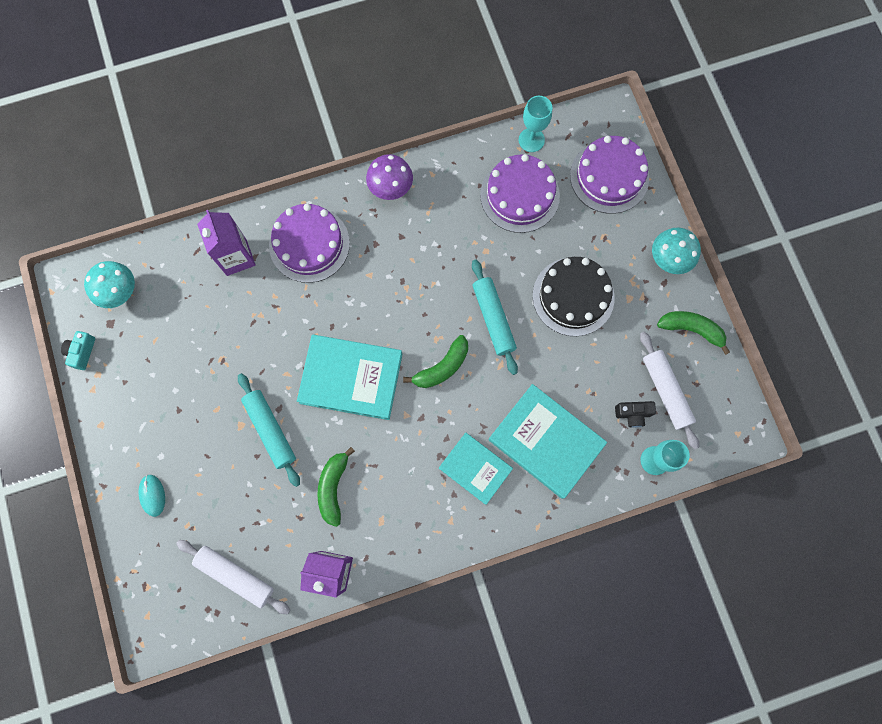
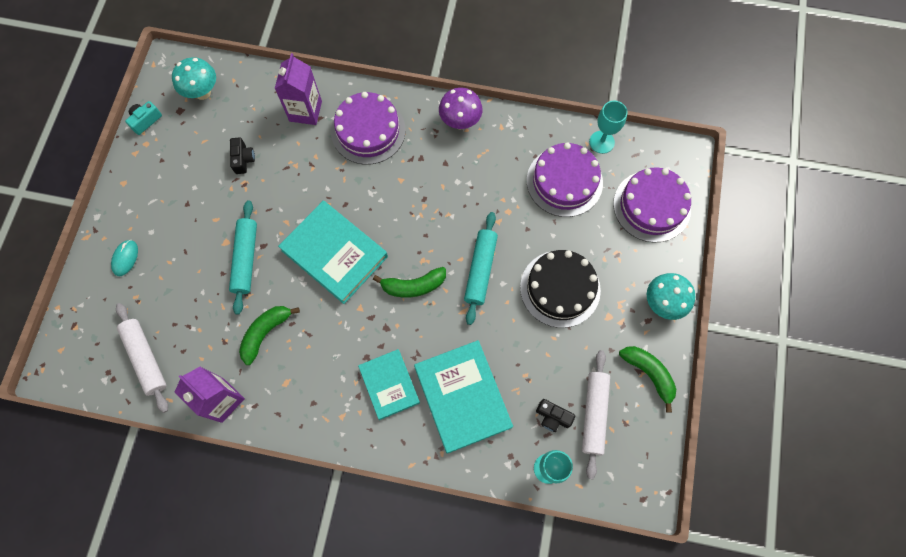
camera: 30 degrees right, 5 degrees down
(206, 337) = (243, 159): none -> black camera

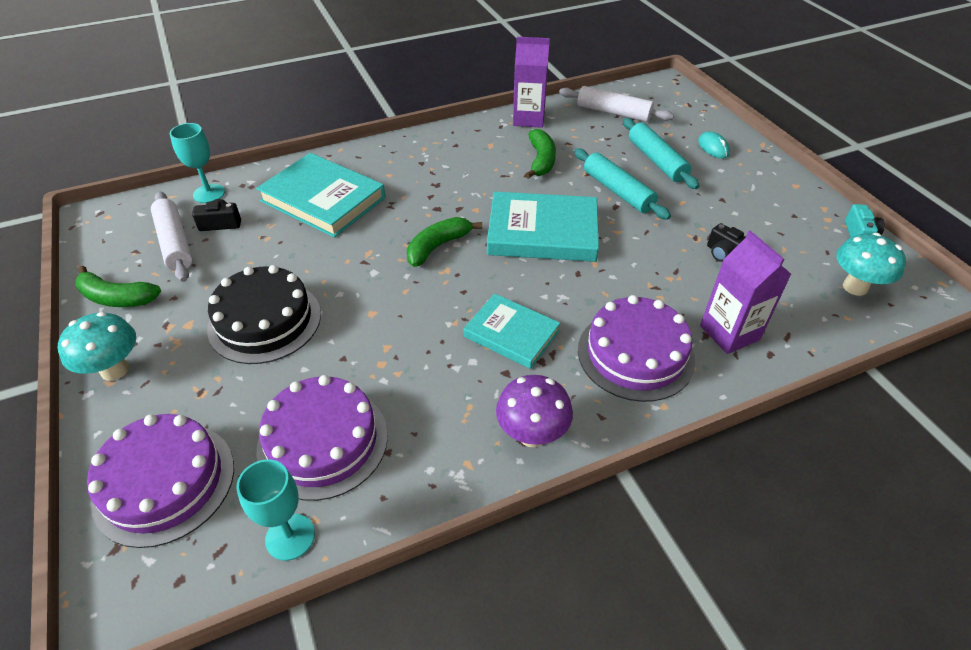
camera: 145 degrees right, 25 degrees down
(389, 385) = (399, 179): turquoise book -> turquoise book (511, 334)
(480, 270) = (374, 292): turquoise rolling pin -> turquoise rolling pin (656, 161)

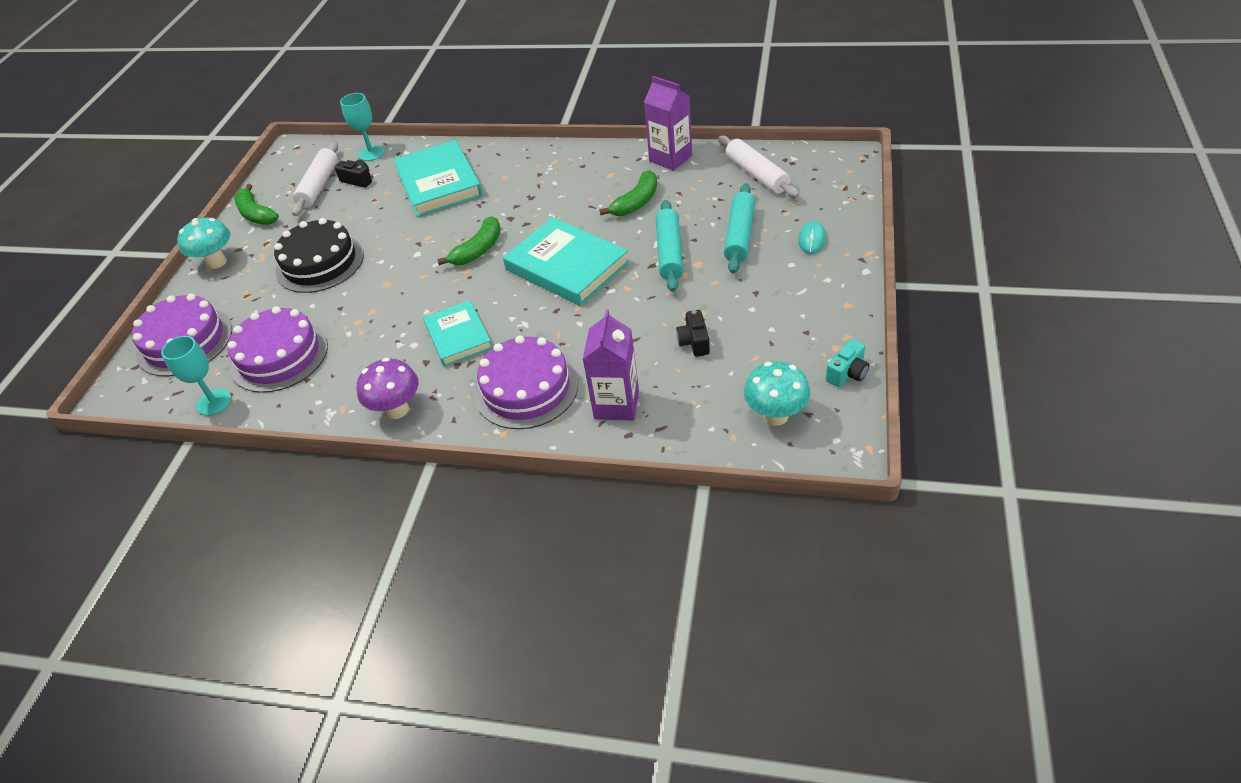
camera: 40 degrees right, 0 degrees up
(438, 247) = (478, 250): green banana -> green banana turned 135 degrees clockwise

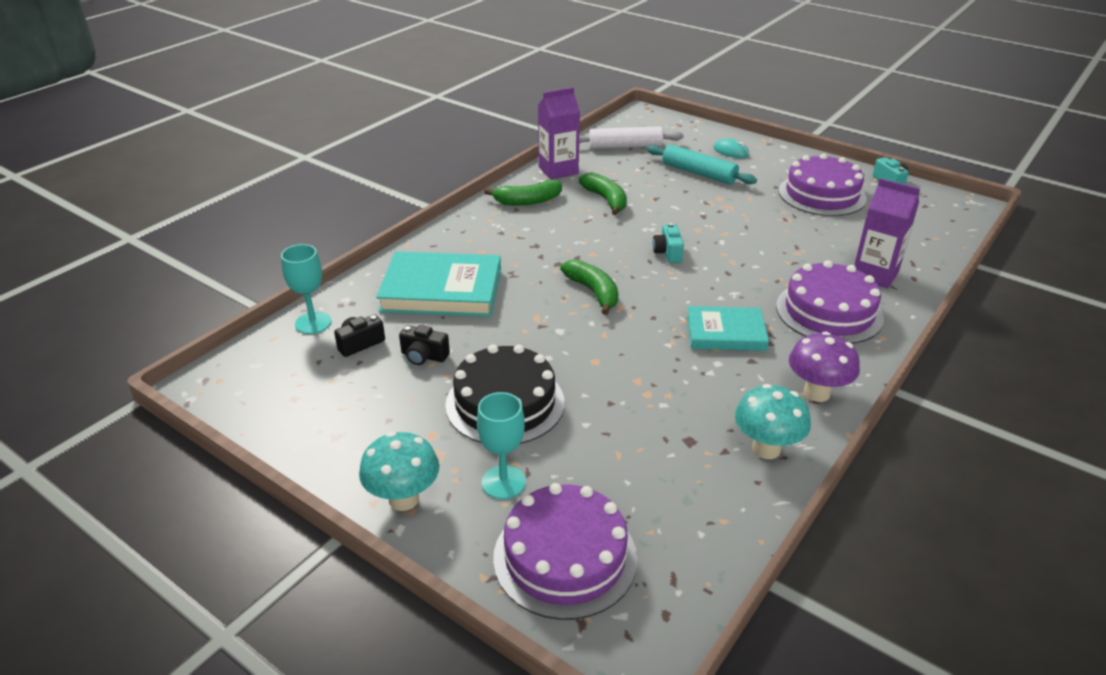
camera: 70 degrees left, 10 degrees down
(214, 402) = (718, 541): turquoise goblet -> turquoise goblet (503, 482)
(256, 214) = (327, 443): green banana -> green banana (527, 201)
(279, 356) = (665, 467): purple cake -> purple cake (822, 194)
(319, 186) = (330, 376): white rolling pin -> none
(567, 266) = (668, 253): turquoise book -> turquoise camera
(669, 252) = (693, 204): turquoise rolling pin -> none
(694, 342) = (818, 224): black camera -> black camera (424, 356)
(775, 416) = (921, 217): turquoise mushroom -> turquoise mushroom (766, 449)

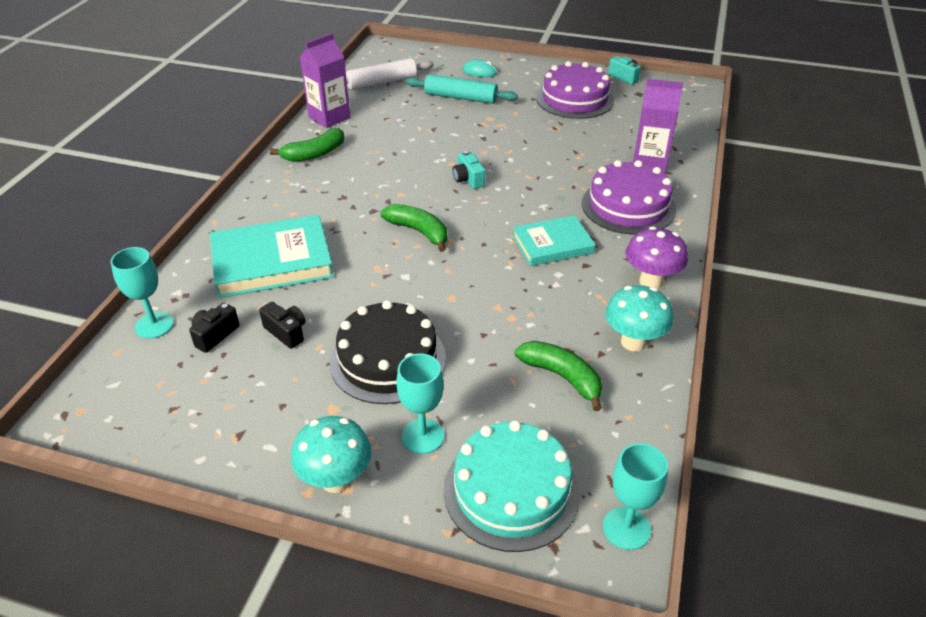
camera: 20 degrees left, 5 degrees up
(424, 356) = (286, 332): black camera -> black camera turned 135 degrees counterclockwise
(565, 557) = (511, 490): purple cake -> turquoise cake
(606, 200) = (388, 139): green banana -> green banana (562, 377)
(666, 629) = (626, 528): none -> turquoise goblet

